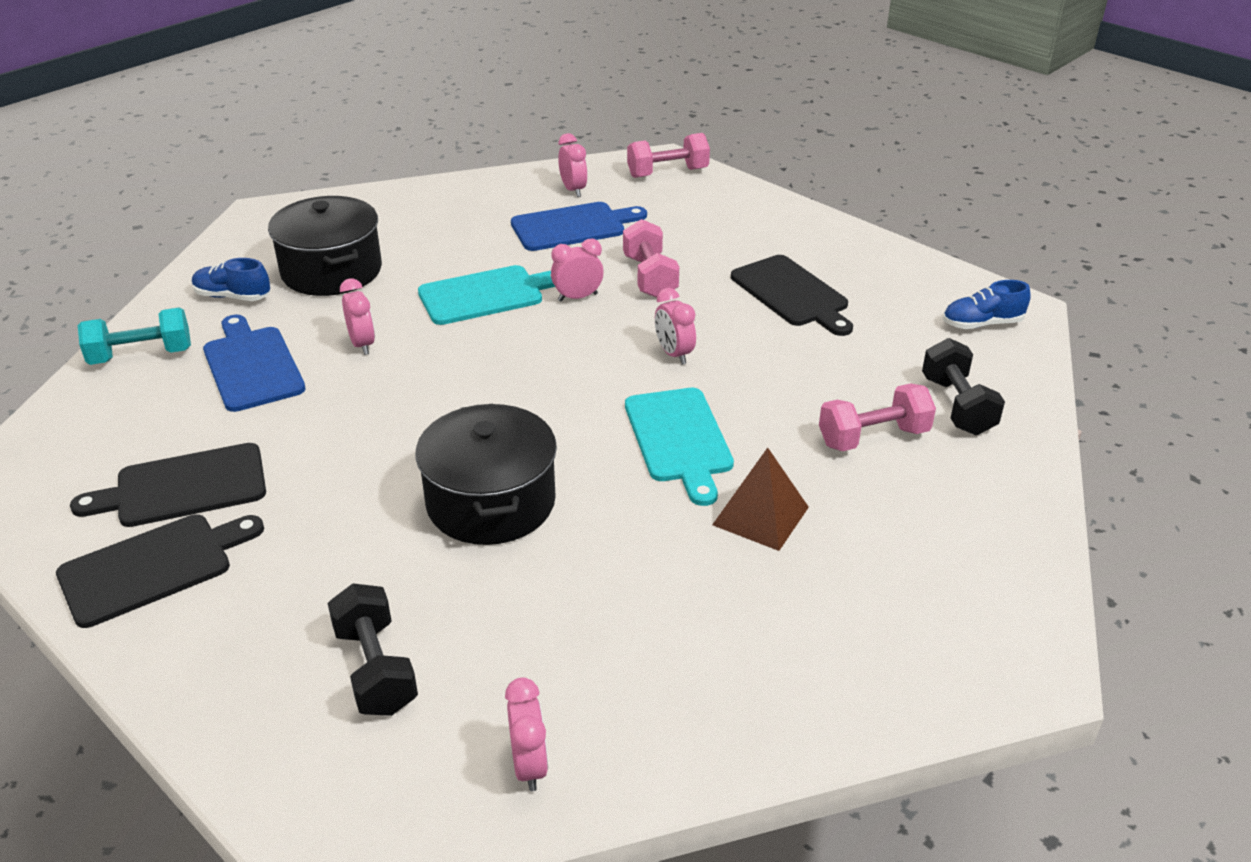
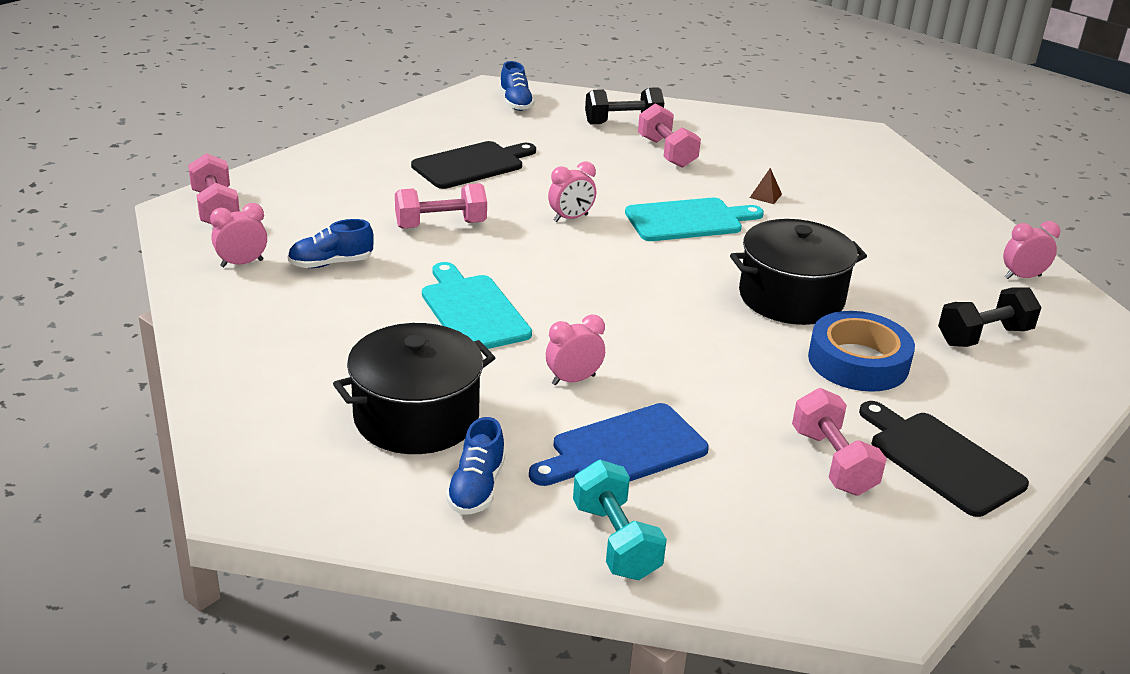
camera: 95 degrees left, 5 degrees down
(183, 487) = (833, 462): black cutting board -> pink dumbbell
(347, 536) = (858, 361): none -> blue tape
(573, 226) = (331, 263): blue cutting board -> blue shoe
(577, 297) = (478, 261): pink clock -> none
(760, 515) = (765, 196): brown pyramid -> brown pyramid, size x0.50

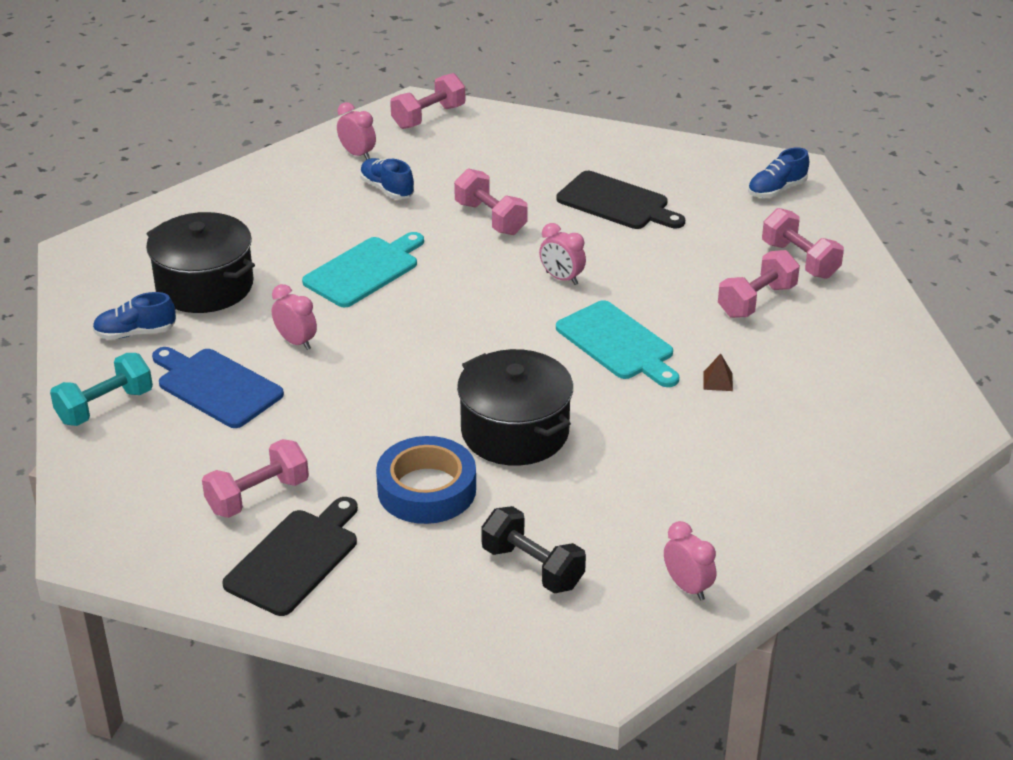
camera: 70 degrees right, 5 degrees up
(623, 123) = (800, 260): black dumbbell -> pink dumbbell

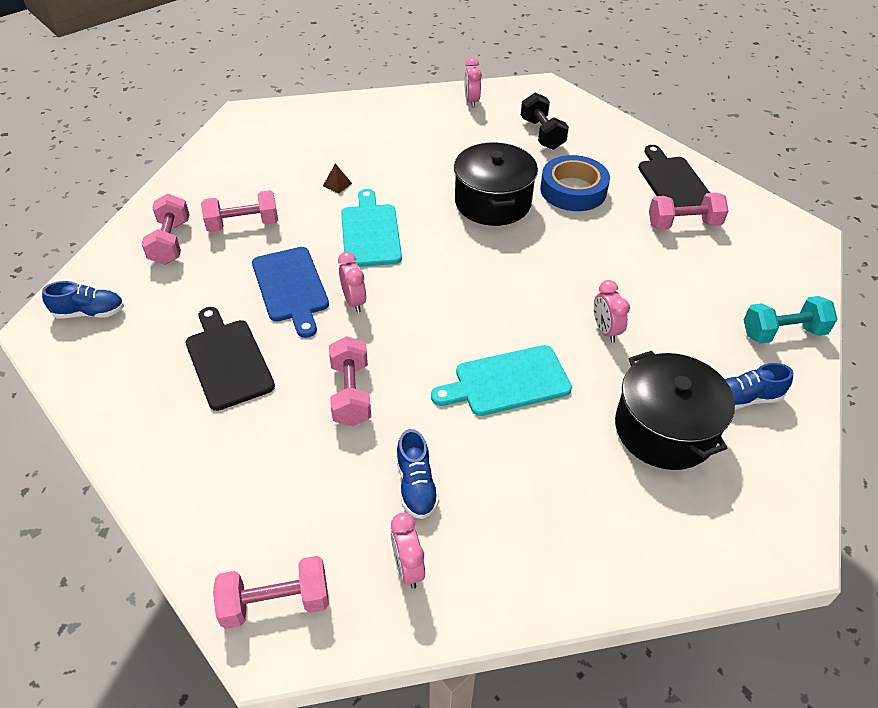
camera: 150 degrees left, 10 degrees up
(135, 333) = (744, 398): blue shoe -> blue shoe turned 150 degrees clockwise
(216, 386) = (686, 316): blue cutting board -> blue cutting board (291, 287)
(295, 558) = (673, 182): black cutting board -> black cutting board turned 105 degrees clockwise

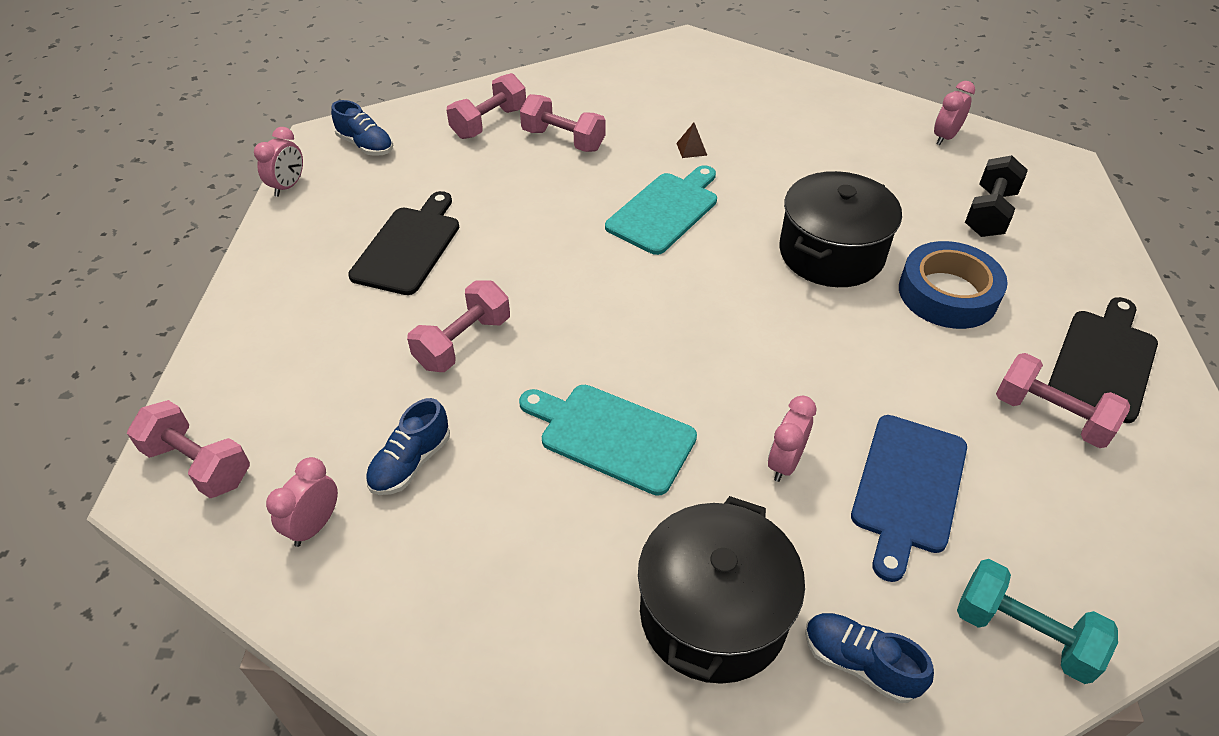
camera: 45 degrees right, 0 degrees up
(291, 287) = (533, 218): blue cutting board -> blue cutting board (907, 488)
(354, 301) = (569, 264): pink clock -> pink clock (288, 186)

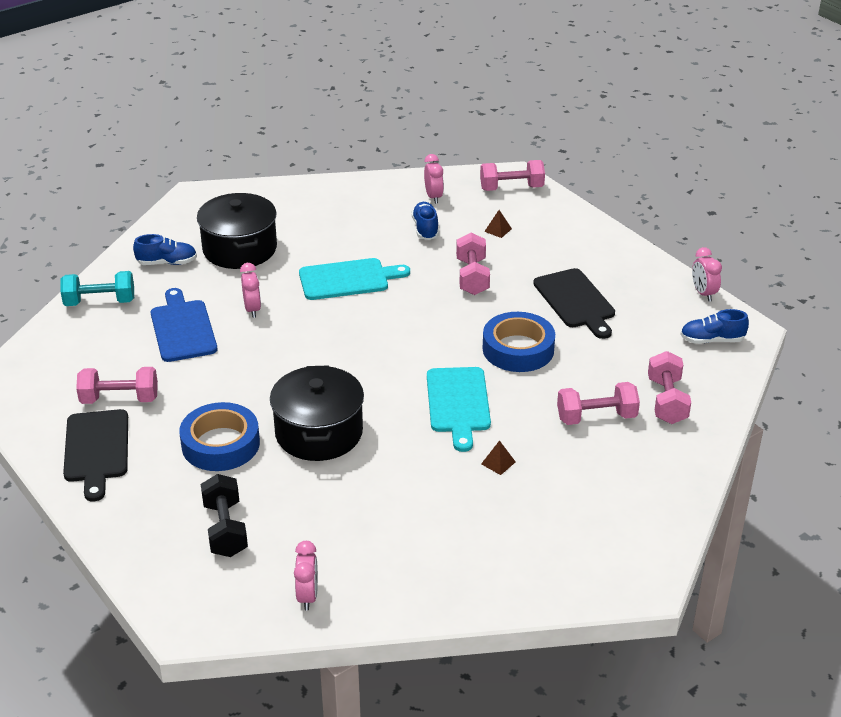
camera: 140 degrees right, 10 degrees down
(331, 397) = (498, 230): none -> brown pyramid
(540, 230) = (518, 349): none -> blue tape

